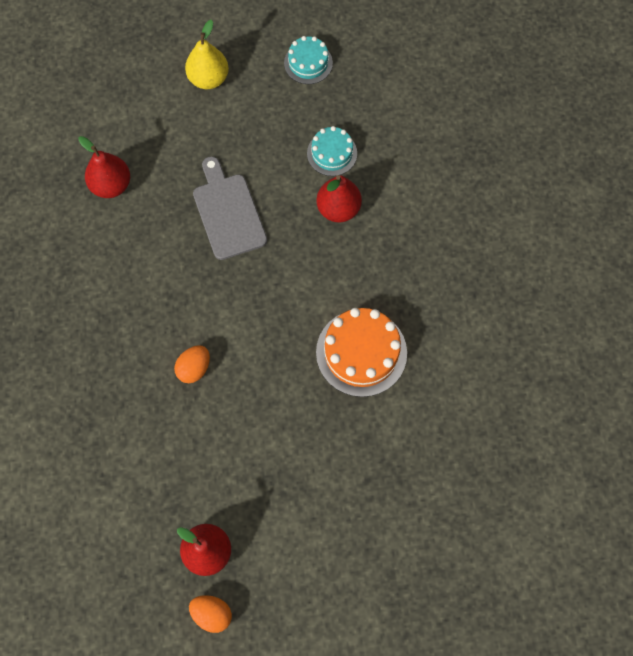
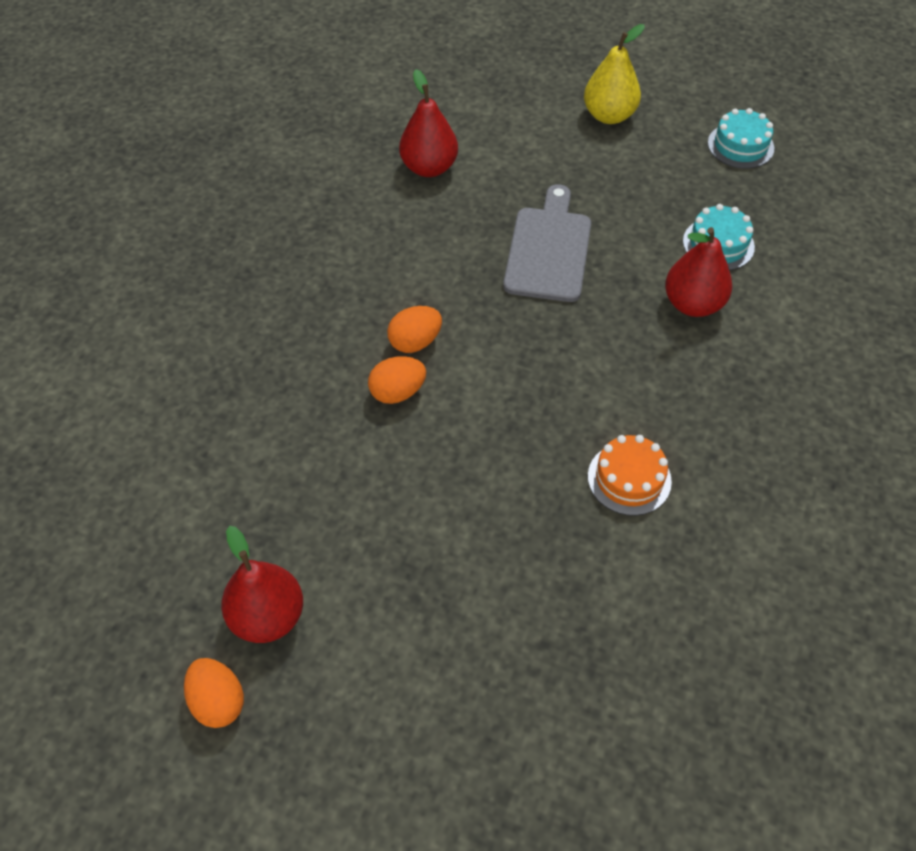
camera: 30 degrees right, 15 degrees down
(183, 327) = (415, 342): none -> orange egg
(361, 352) = (629, 479): orange cake -> orange cake, size x0.59

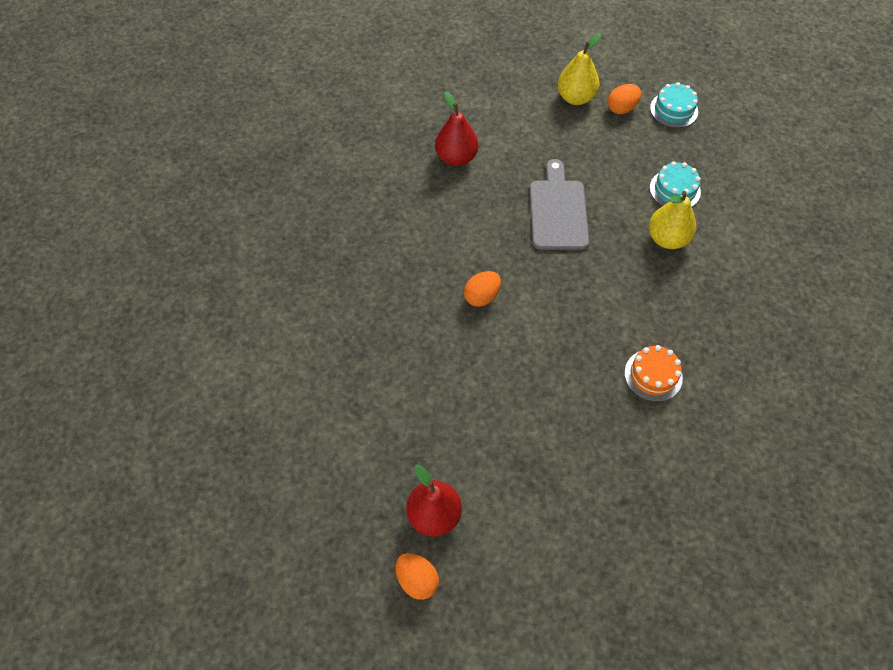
camera: 10 degrees left, 5 degrees up
(397, 392) = (479, 336): orange egg -> orange egg (621, 108)
(693, 304) = (667, 238): red pear -> yellow pear

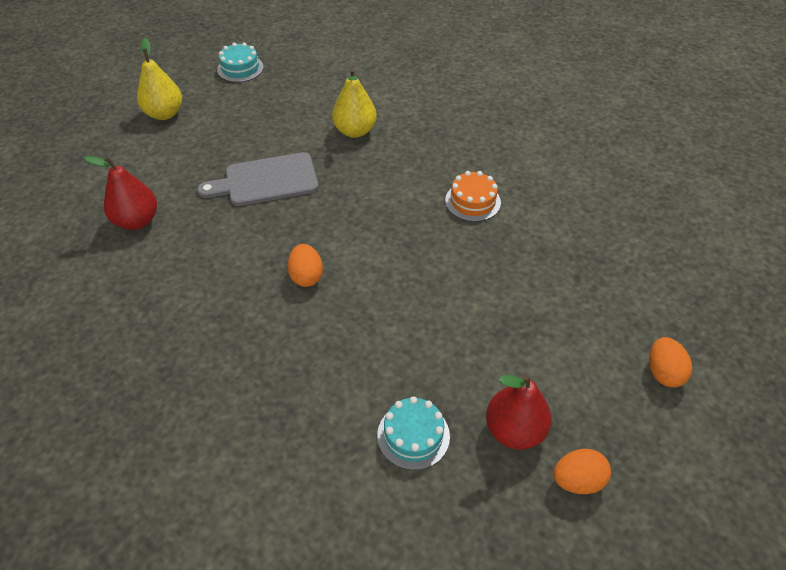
camera: 60 degrees left, 10 degrees down
(558, 211) = (266, 181): grey cutting board -> grey cutting board turned 45 degrees counterclockwise
(621, 108) = (206, 94): orange egg -> orange egg (663, 372)
(675, 190) = (314, 105): turquoise cake -> turquoise cake (413, 435)

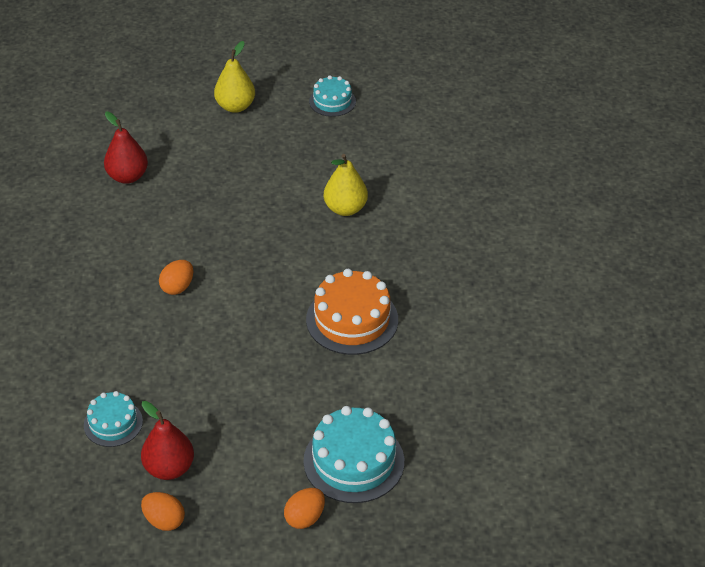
camera: 45 degrees right, 5 degrees down
(266, 181) = (237, 204): grey cutting board -> none
(472, 201) = (352, 319): orange cake -> orange cake, size x1.68
(626, 299) = (353, 461): none -> turquoise cake

